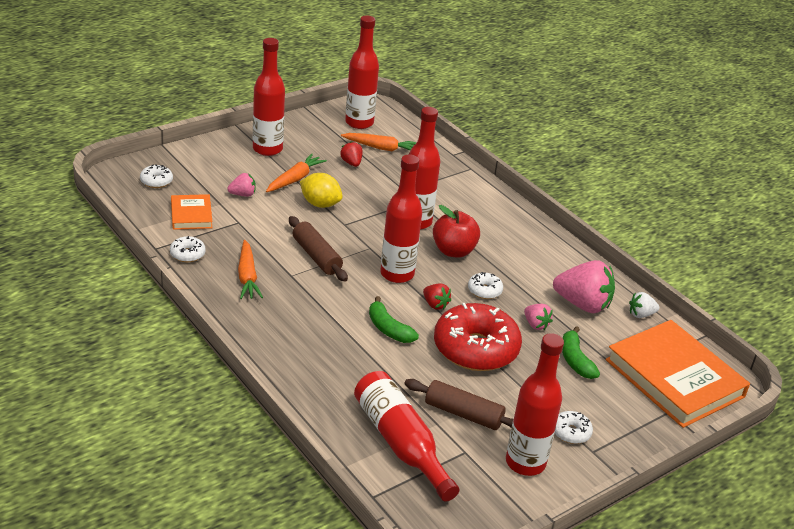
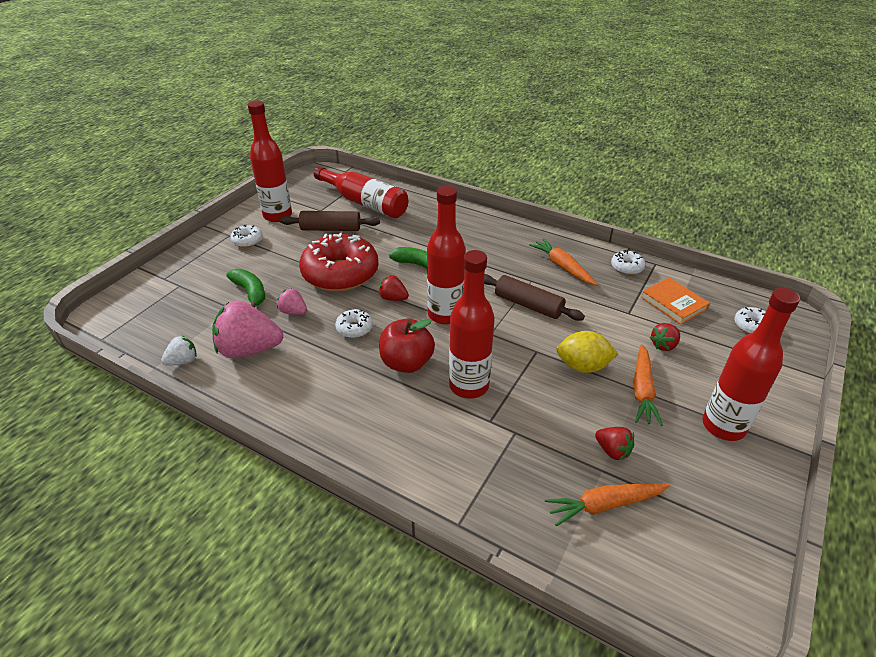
camera: 160 degrees right, 5 degrees up
(243, 194) = (663, 345): pink strawberry -> red strawberry
(359, 123) = (685, 555): red bottle -> none
(674, 378) = (155, 306): orange book -> none

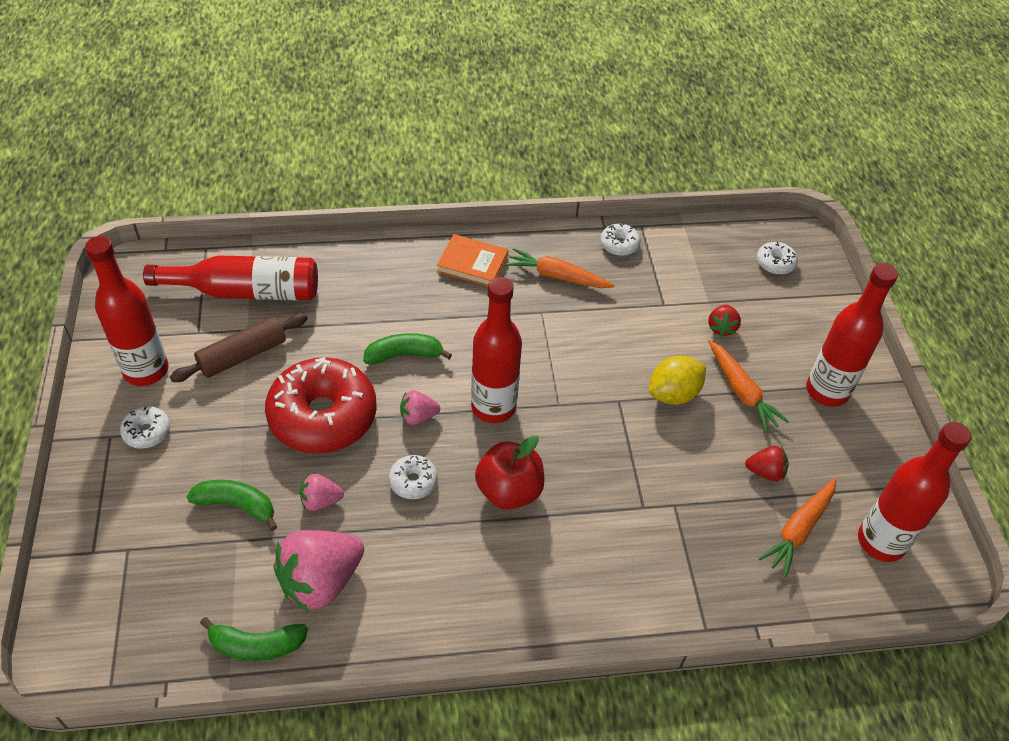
camera: 40 degrees left, 10 degrees up
(183, 361) = (256, 645): white strawberry -> green banana
(393, 298) = (418, 417): red strawberry -> pink strawberry
(469, 386) = (592, 480): red bottle -> red bottle (881, 542)
(528, 305) = (565, 346): brown rolling pin -> none
(673, 303) = (694, 270): orange book -> orange book (472, 264)

